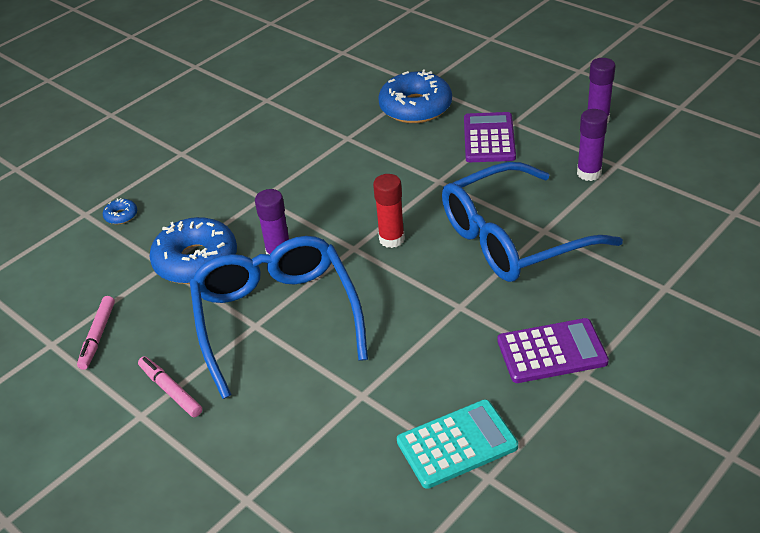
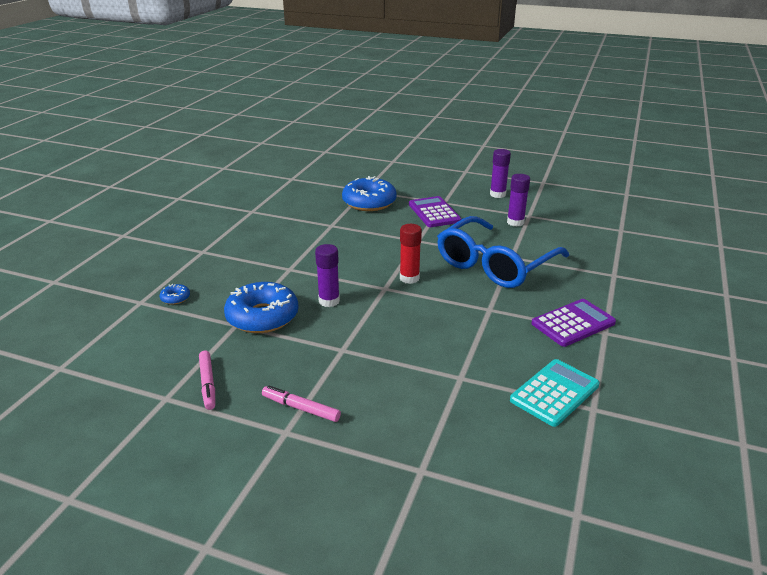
camera: 25 degrees left, 10 degrees down
(277, 319) = (357, 342): blue glasses -> none

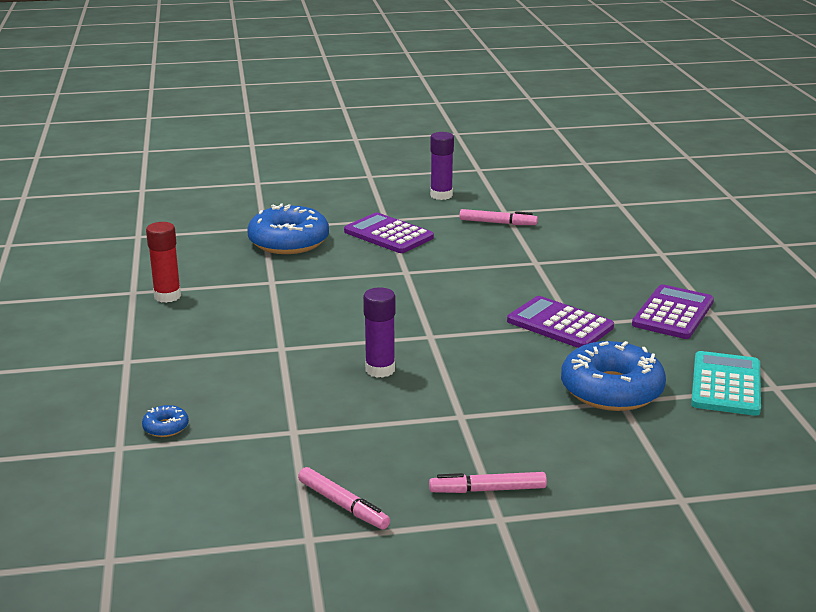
camera: 30 degrees left, 5 degrees down
(262, 317) = (317, 412): blue donut -> blue donut (611, 390)
(409, 278) = (447, 317): red glue stick -> red glue stick (167, 296)
(479, 306) = (560, 324): none -> purple calculator
(495, 264) = (527, 275): blue glasses -> none
(515, 222) = (497, 223): purple glue stick -> pink marker

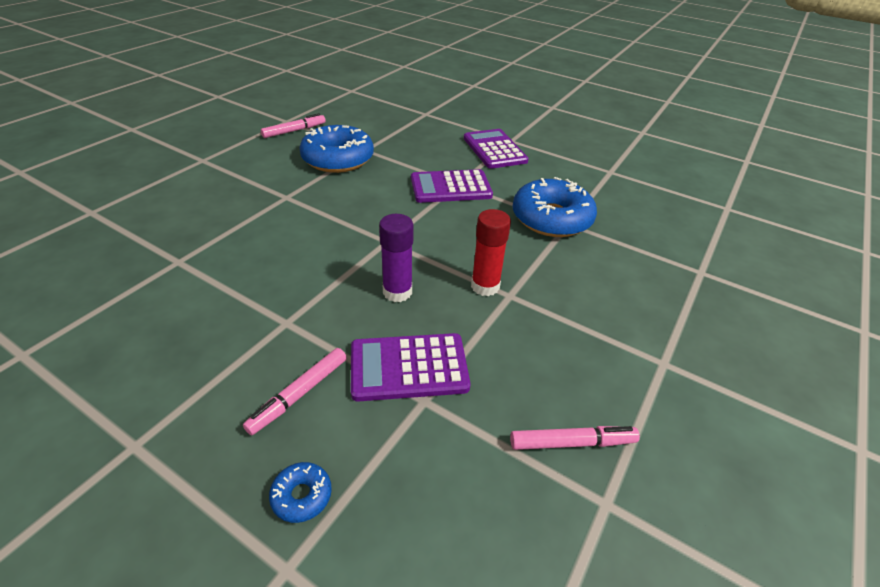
camera: 50 degrees left, 15 degrees up
(167, 296) = (77, 336): red glue stick -> red glue stick (485, 286)
(289, 242) = (138, 215): blue donut -> blue donut (338, 159)
(388, 234) = (224, 172): purple calculator -> purple calculator (409, 367)
(441, 195) = (219, 125): purple glue stick -> none
(487, 490) = (621, 344): pink marker -> pink marker (299, 394)
(726, 385) = (591, 182): turquoise calculator -> none

